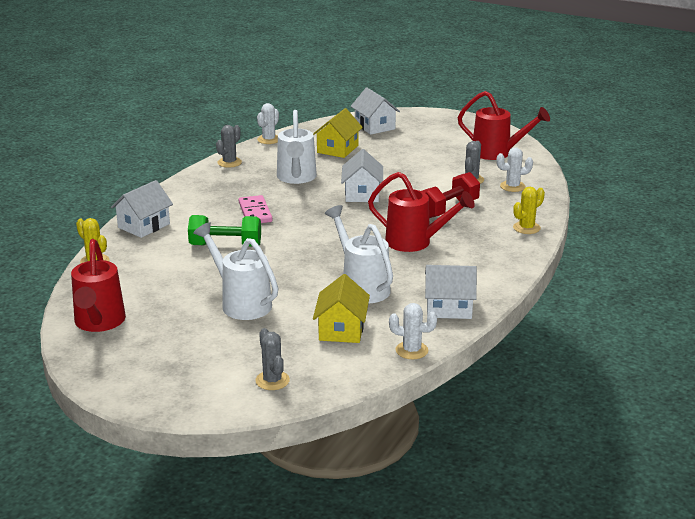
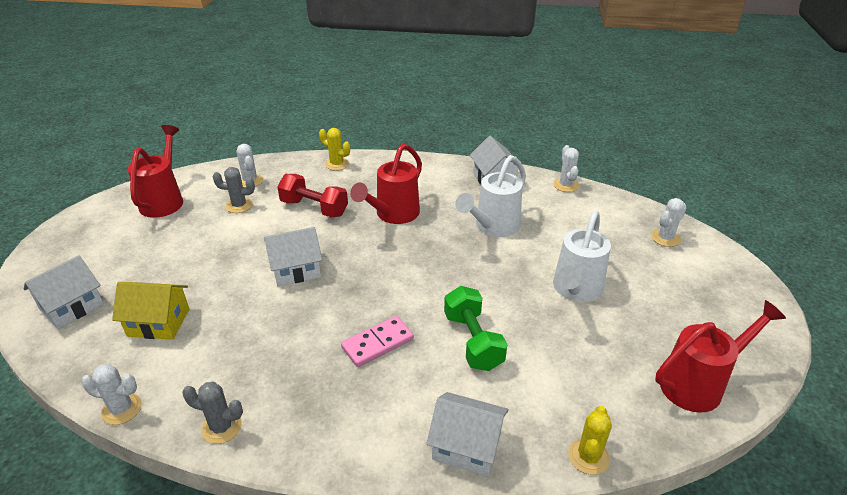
camera: 110 degrees left, 10 degrees up
(272, 380) = (665, 238): grey cactus -> white cactus
(296, 178) = (263, 336): white watering can -> none
(341, 329) = (567, 222): yellow house -> none
(415, 242) = (393, 214): red watering can -> red watering can turned 150 degrees counterclockwise

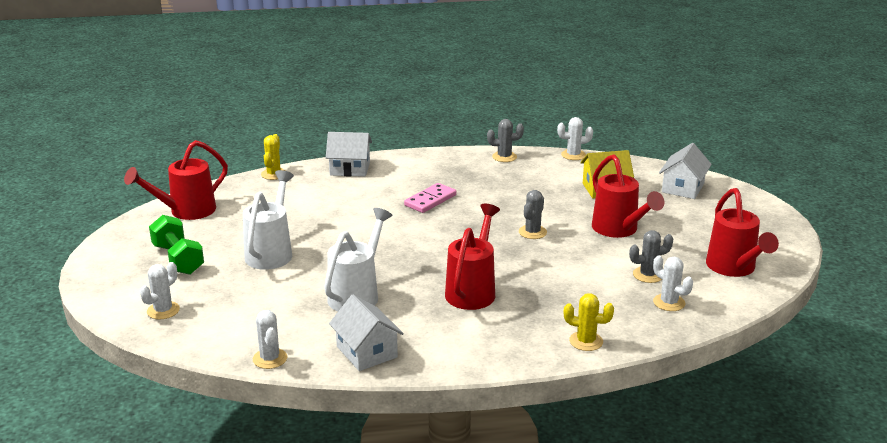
camera: 165 degrees right, 10 degrees down
(210, 258) = (618, 229): none -> red watering can
(296, 269) = (532, 232): white house -> grey cactus
(314, 208) = (564, 284): red dumbbell -> none
(473, 341) = (357, 211): green dumbbell -> green dumbbell (178, 259)

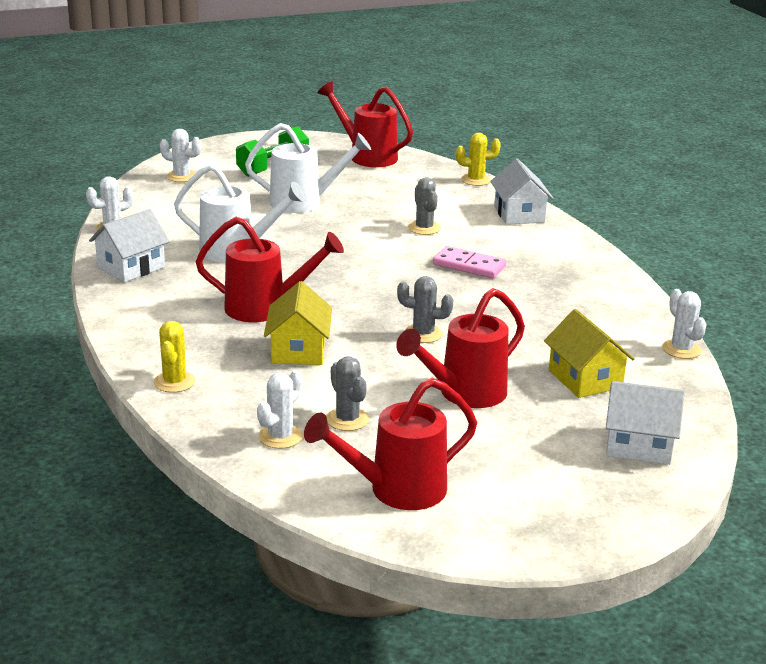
camera: 75 degrees right, 0 degrees up
(504, 157) = (631, 300): grey cactus -> grey cactus (424, 228)
(546, 283) = (298, 350): none -> yellow house

